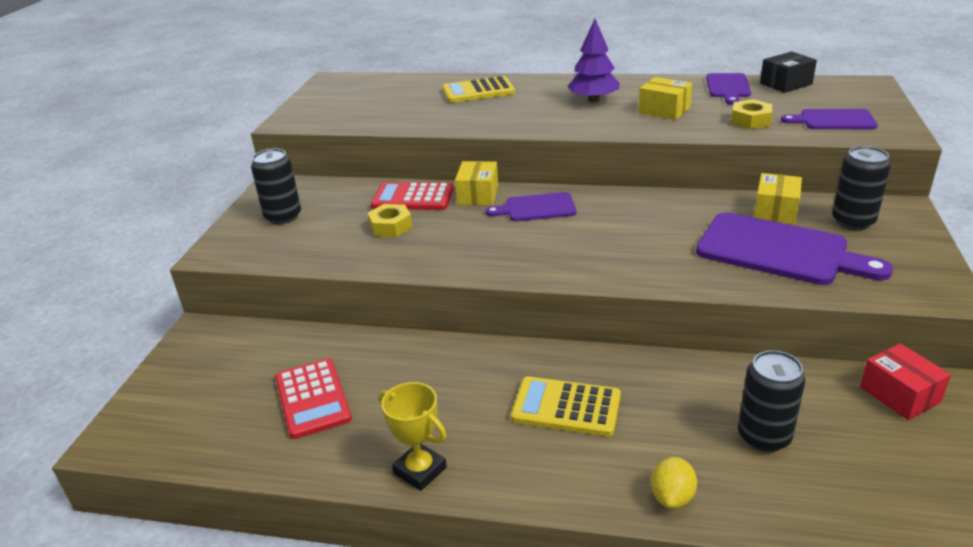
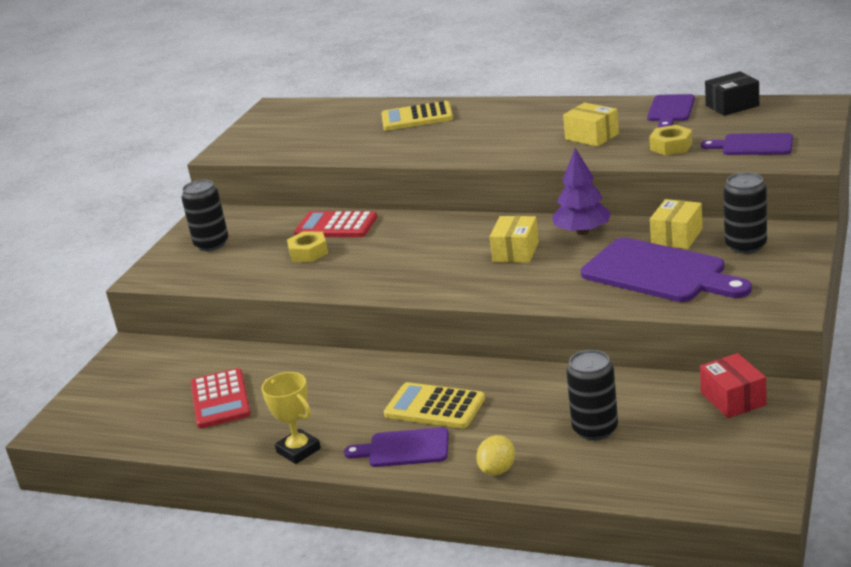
camera: 10 degrees right, 5 degrees down
(478, 195) = (398, 223): yellow box -> yellow box (516, 251)
(536, 208) = (449, 235): purple cutting board -> purple cutting board (404, 448)
(593, 100) = (527, 126): purple tree -> purple tree (582, 232)

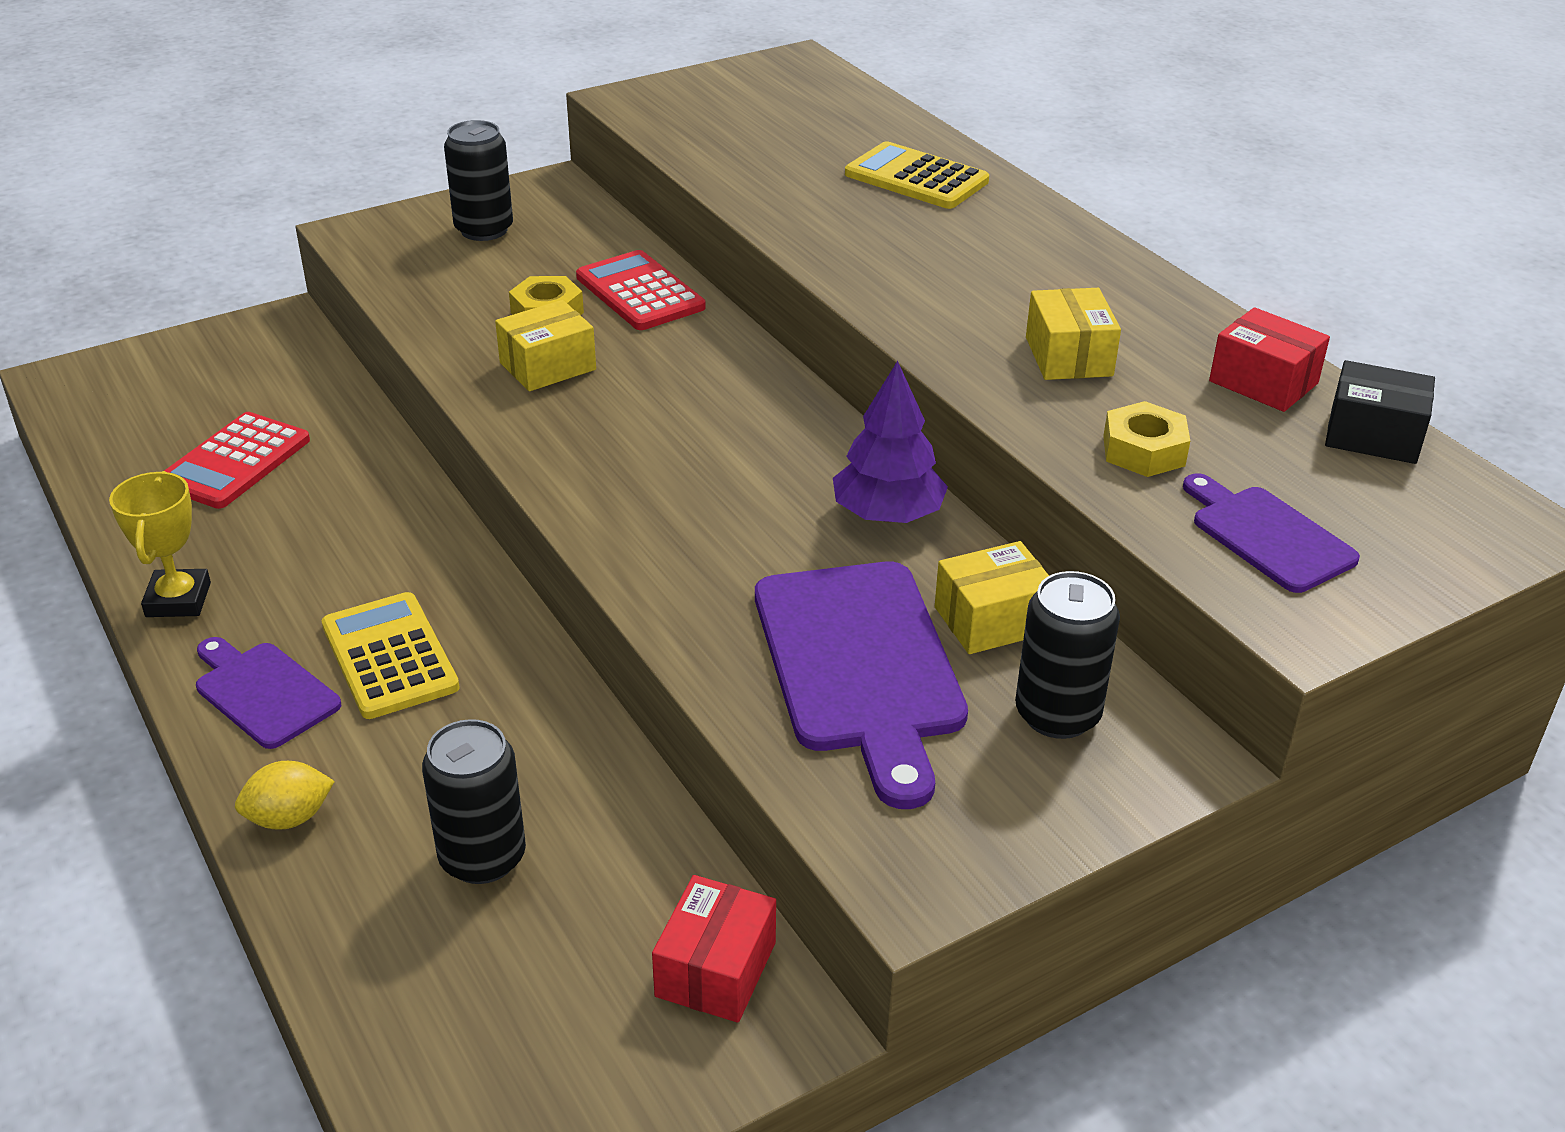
camera: 35 degrees right, 10 degrees up
(516, 251) = (755, 485): yellow box -> yellow box (547, 366)
(670, 110) = (1263, 382): purple cutting board -> red box

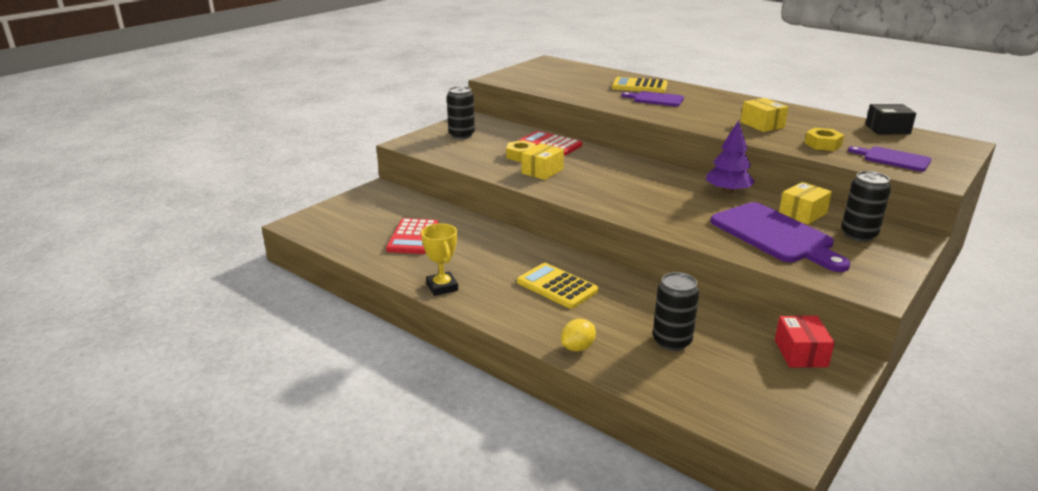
camera: 20 degrees left, 10 degrees down
(264, 692) = (517, 309): purple cutting board -> purple cutting board (656, 99)
(1263, 382) = (834, 121): red box -> none

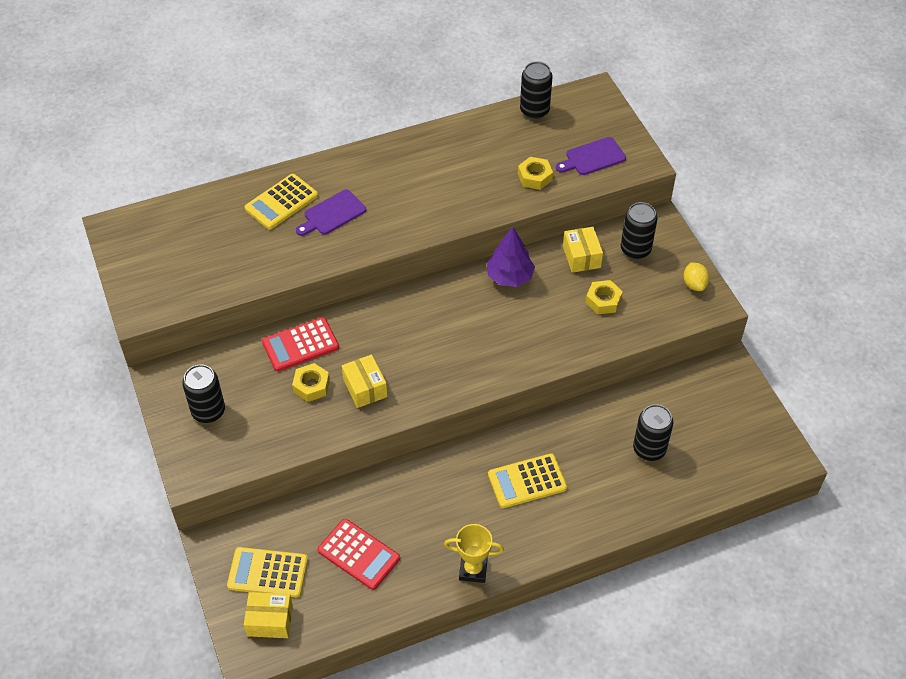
camera: 60 degrees left, 25 degrees up
(369, 211) = (268, 573): none -> yellow calculator
(578, 347) = (622, 515): yellow lemon -> yellow lemon (694, 284)
(762, 125) = (462, 183): yellow box -> yellow box (270, 621)
(775, 235) = (603, 301): purple cutting board -> yellow nut
(800, 353) = (706, 382): red box -> none
(887, 129) = (534, 110): black box -> black can

